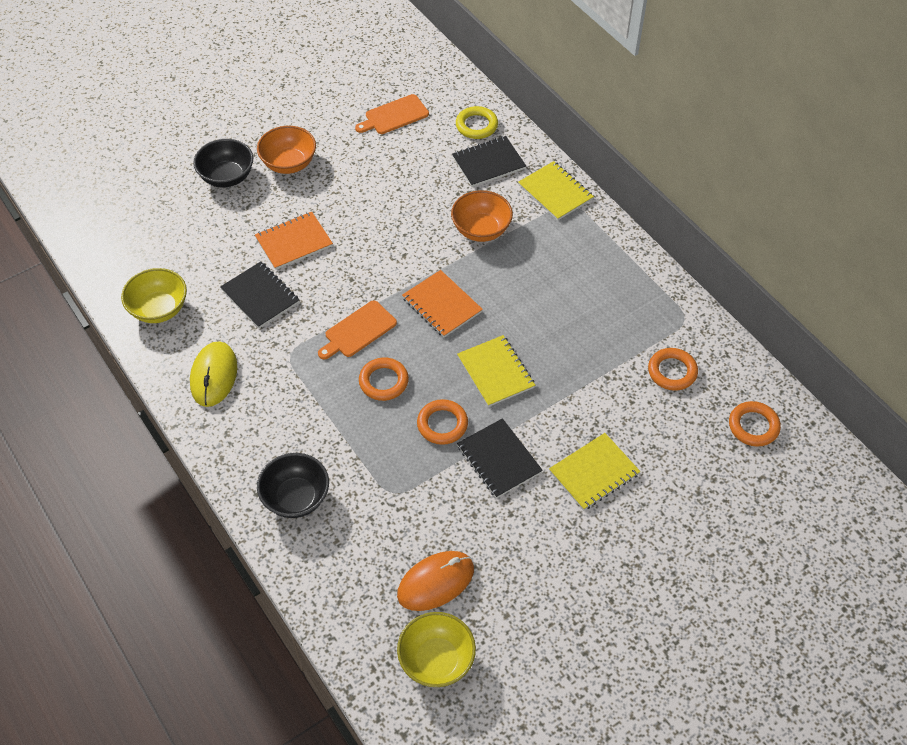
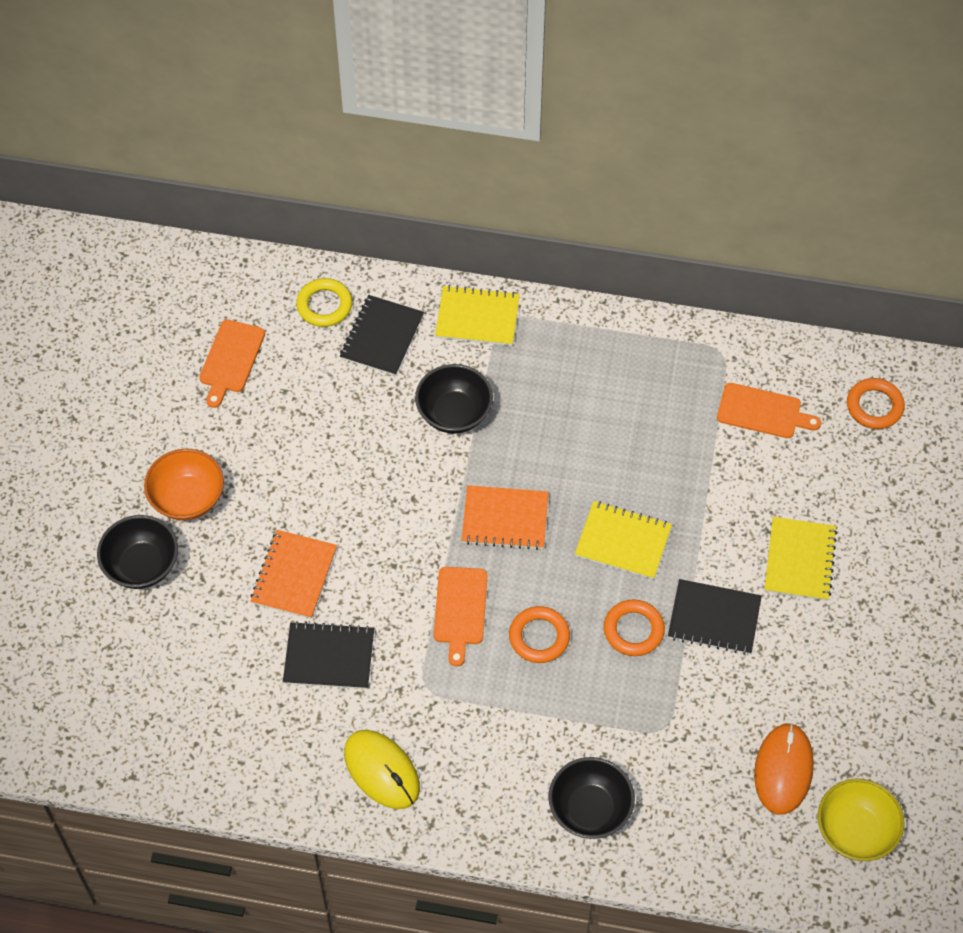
camera: 45 degrees left, 5 degrees up
(159, 309) = (248, 756): yellow bowl -> none
(481, 230) = (454, 413): orange bowl -> black bowl
(672, 371) = (763, 412): orange ring -> orange cutting board

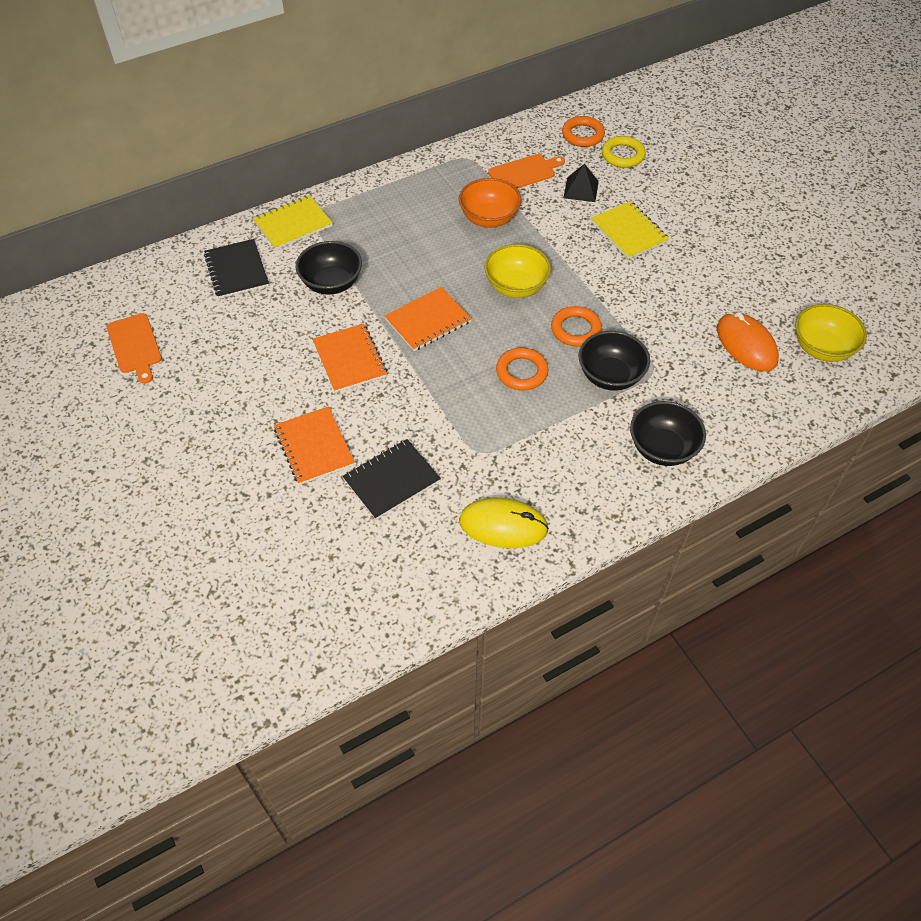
camera: 40 degrees left, 5 degrees down
(142, 565) = (187, 517): black bowl -> black bowl (610, 376)
(187, 498) = (183, 450): orange bowl -> orange bowl (489, 218)
(324, 305) = (176, 276): yellow ring -> yellow ring (622, 155)
(399, 509) = (349, 359): none -> orange notebook
(460, 610) = (453, 391): orange cutting board -> none
(623, 542) = (516, 286): yellow notebook -> yellow bowl
(714, 618) = (615, 292): black notebook -> none
(802, 474) = (581, 189): none -> black pyramid

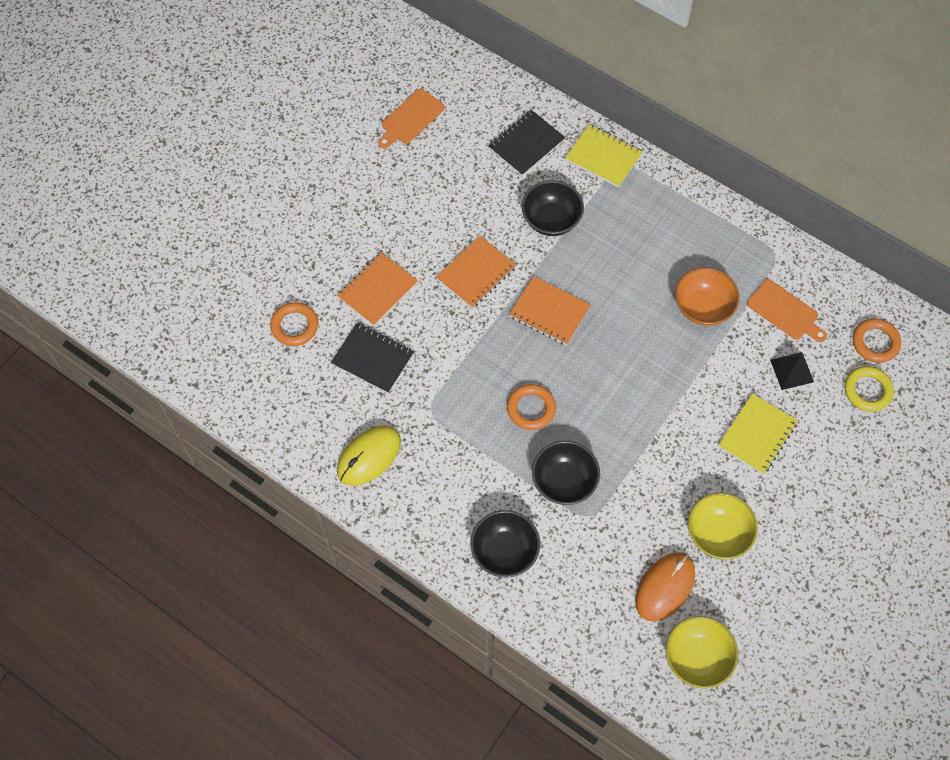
camera: 65 degrees right, 10 degrees up
(503, 525) = (369, 456): yellow mouse -> yellow mouse turned 60 degrees clockwise
(516, 286) = (628, 365): yellow bowl -> yellow bowl (718, 534)
(575, 329) = (603, 433): orange ring -> orange ring (294, 326)

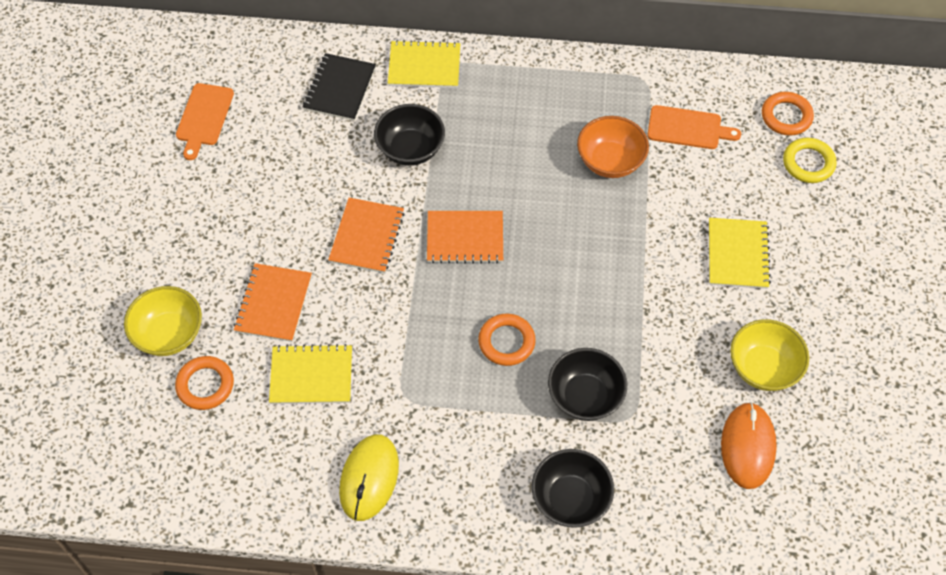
camera: 30 degrees left, 5 degrees down
(372, 359) = (311, 376): black notebook -> yellow notebook
(697, 658) = (823, 498): yellow bowl -> yellow bowl (169, 334)
(791, 370) = (729, 179): black pyramid -> none

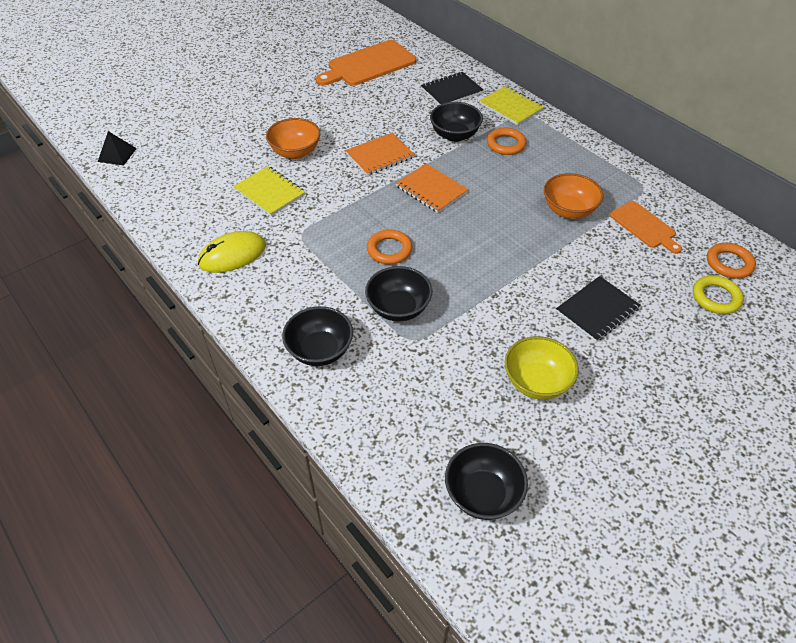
camera: 45 degrees right, 10 degrees down
(73, 474) = (117, 155): none -> black pyramid
(169, 334) = (233, 132): yellow bowl -> none
(204, 117) = (368, 65): orange cutting board -> orange cutting board, size x1.70
(205, 385) = (218, 161): orange ring -> orange ring (506, 144)
(274, 304) = (295, 152): orange notebook -> orange bowl
(737, 254) = (597, 310): yellow notebook -> black notebook
(748, 446) = (468, 416): orange mouse -> none
(825, 501) = (483, 494): none -> black bowl

